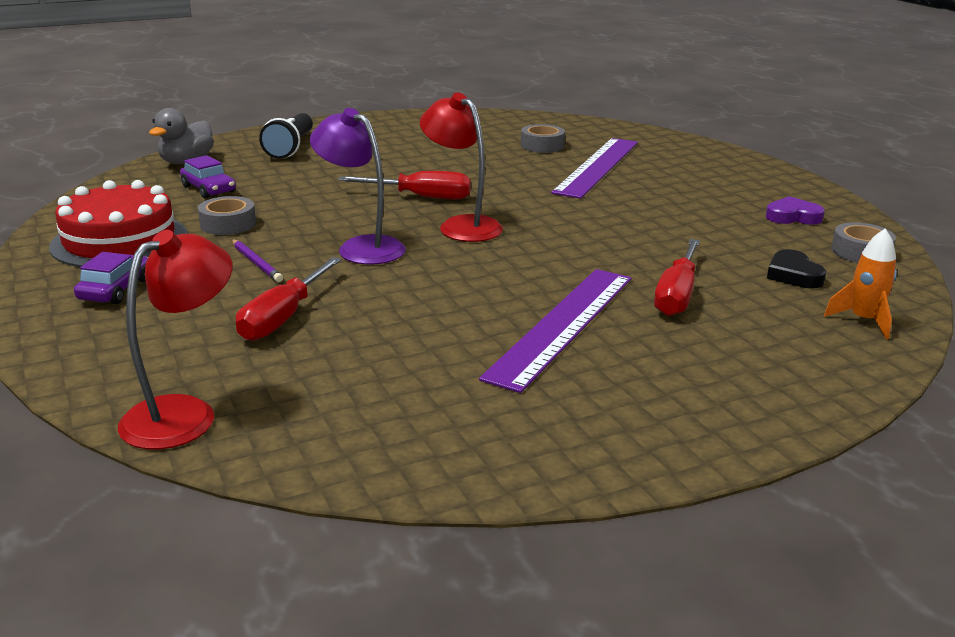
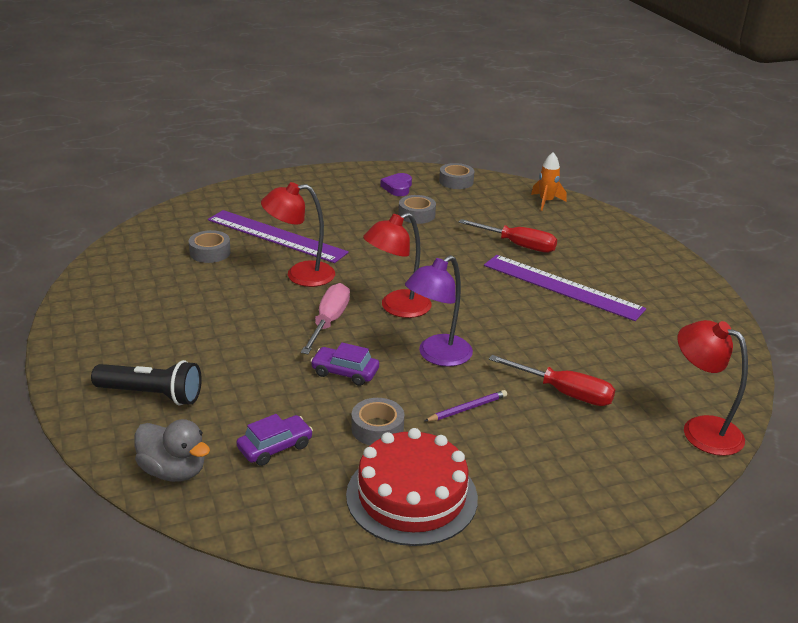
camera: 85 degrees left, 5 degrees up
(116, 289) = (522, 484): purple car -> purple car (345, 372)
(421, 197) = (329, 322): red screwdriver -> pink screwdriver
(515, 181) = (300, 275): none -> red lamp
(717, 229) = (416, 215): none -> grey tape
(793, 275) = (488, 207): black heart -> none

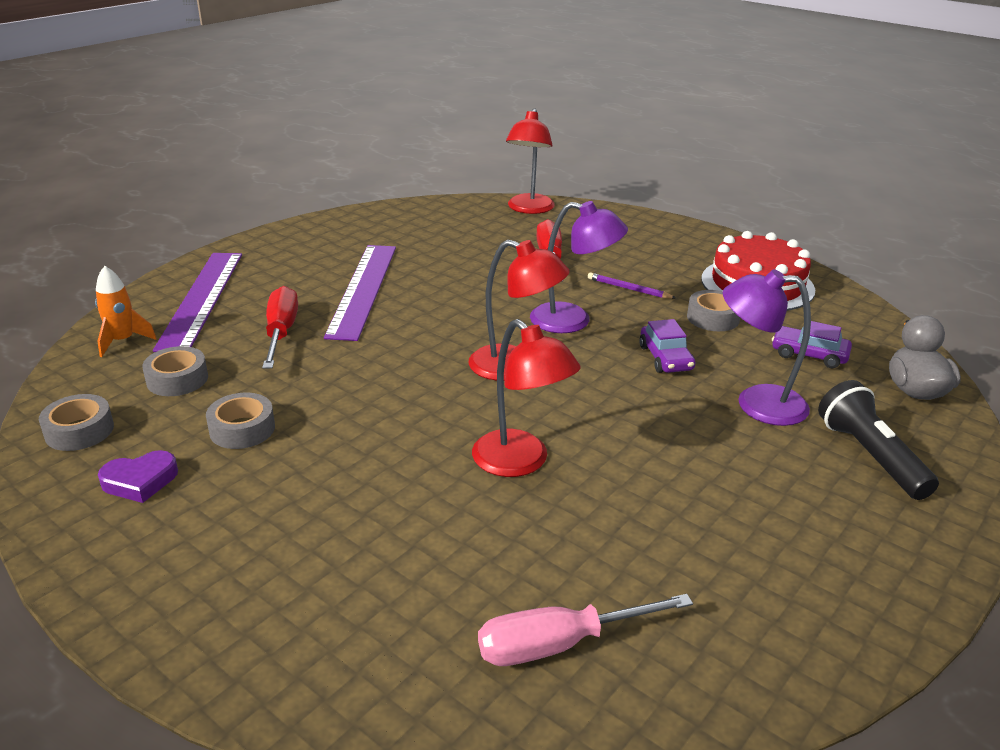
camera: 120 degrees left, 0 degrees up
(210, 252) = (553, 585): grey tape -> grey tape (177, 379)
(252, 382) = (756, 403): none -> purple lamp
(276, 236) = (431, 537): purple ruler -> purple ruler (201, 299)
(329, 322) = (596, 399): pink screwdriver -> pink screwdriver (559, 644)

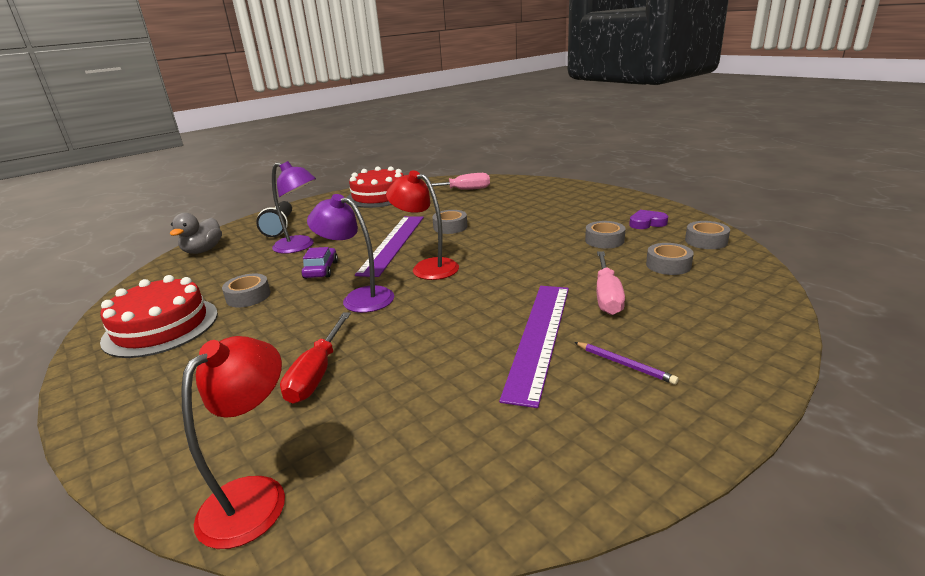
camera: 165 degrees left, 5 degrees down
(123, 341) = (743, 293): orange rocket -> none
(201, 299) = (708, 333): purple ruler -> purple ruler (393, 243)
(281, 332) = (607, 296): red screwdriver -> pink screwdriver
(520, 462) = (450, 227): red lamp -> grey tape
(628, 289) = (280, 327): purple pencil -> purple pencil (624, 364)
(781, 602) = (379, 196): none -> red cake
(809, 355) = (226, 270): purple car -> none

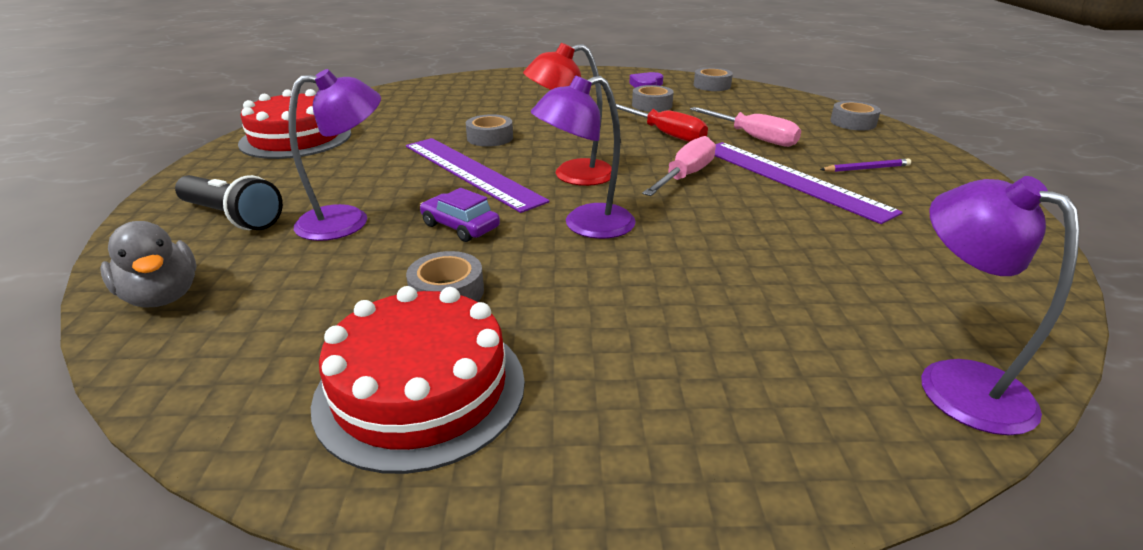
camera: 55 degrees left, 5 degrees up
(255, 496) = (955, 382): red lamp -> purple lamp
(317, 373) = (738, 292): red screwdriver -> red screwdriver (666, 134)
(462, 190) = (399, 104): pink screwdriver -> pink screwdriver (685, 176)
(668, 265) = (732, 106): grey tape -> grey tape (853, 122)

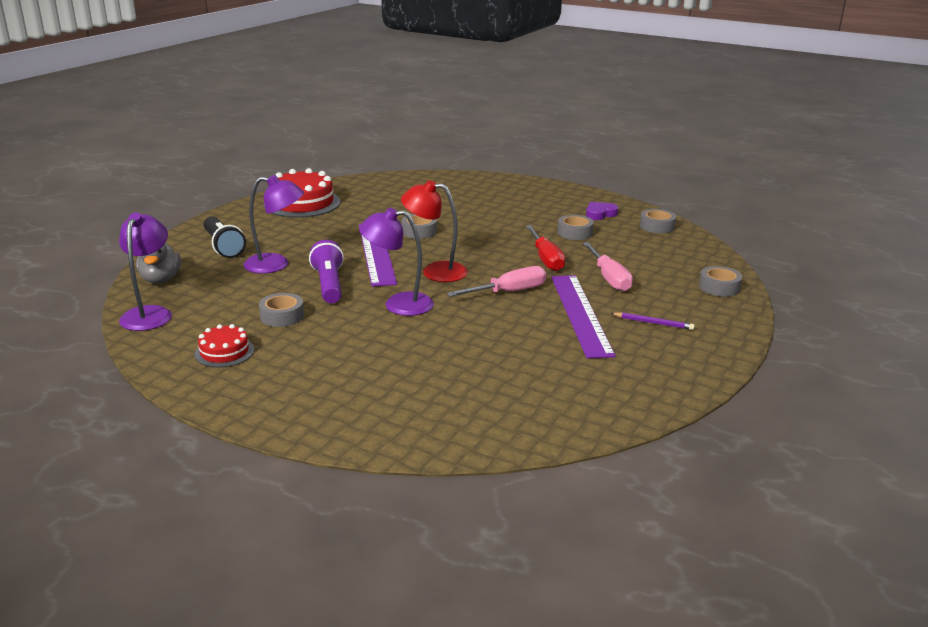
camera: 30 degrees right, 5 degrees down
(421, 389) = (224, 352): red cake -> red cake, size x0.54
(460, 226) = (329, 285): purple car -> purple flashlight
(955, 382) = (469, 435): purple lamp -> purple lamp (150, 313)

